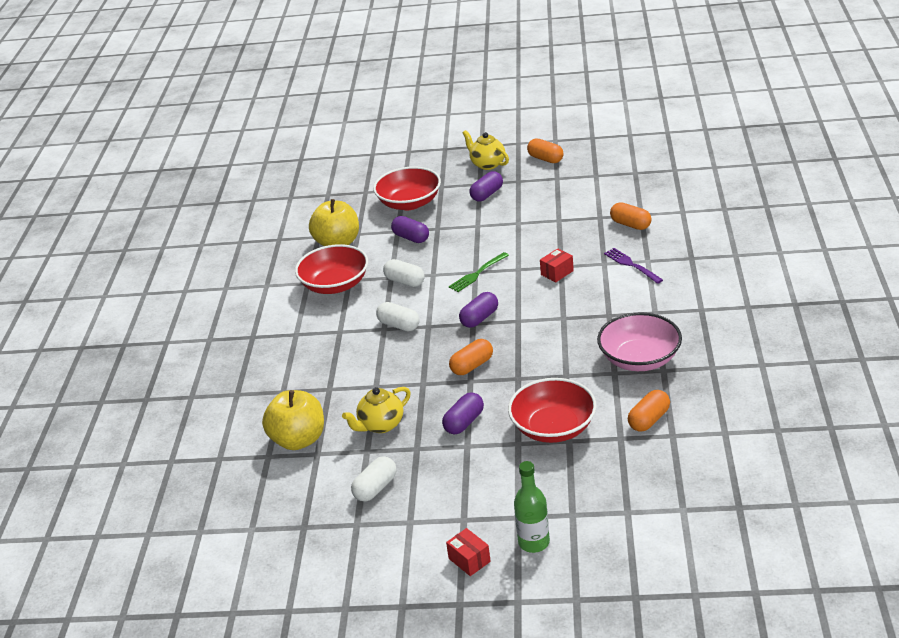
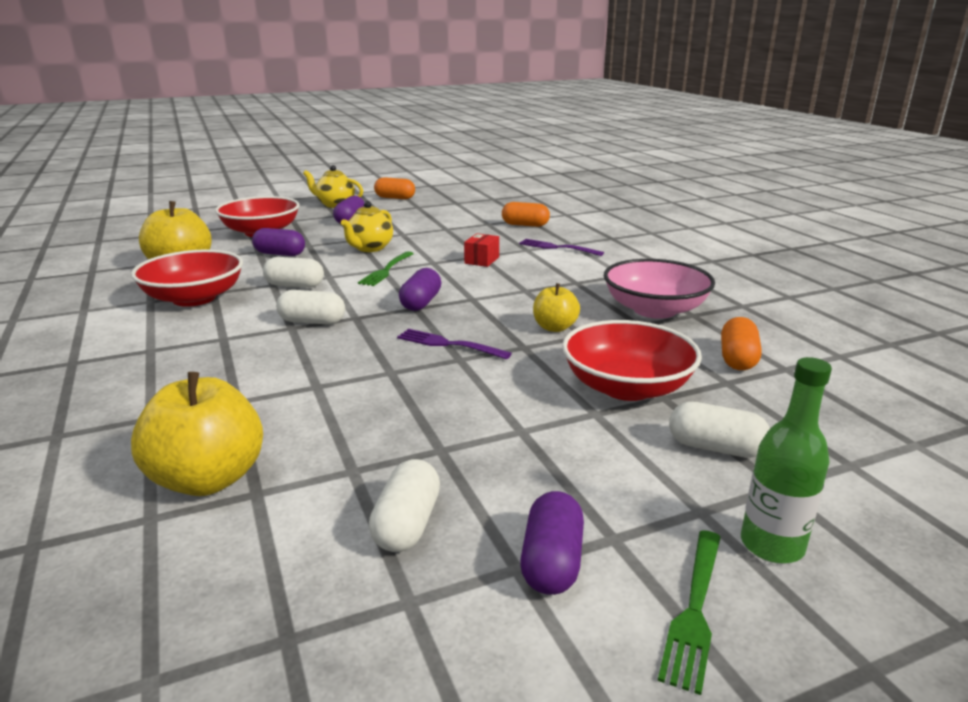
camera: 30 degrees left, 10 degrees down
(381, 425) = (356, 430): yellow teapot -> yellow teapot (369, 248)
(464, 422) = (491, 404): purple capsule -> purple capsule (551, 562)
(469, 560) = (694, 610): red box -> green fork
(472, 366) = (449, 344): orange capsule -> purple fork
(552, 363) = (554, 327): none -> yellow apple
(563, 483) = (715, 448): none -> white capsule

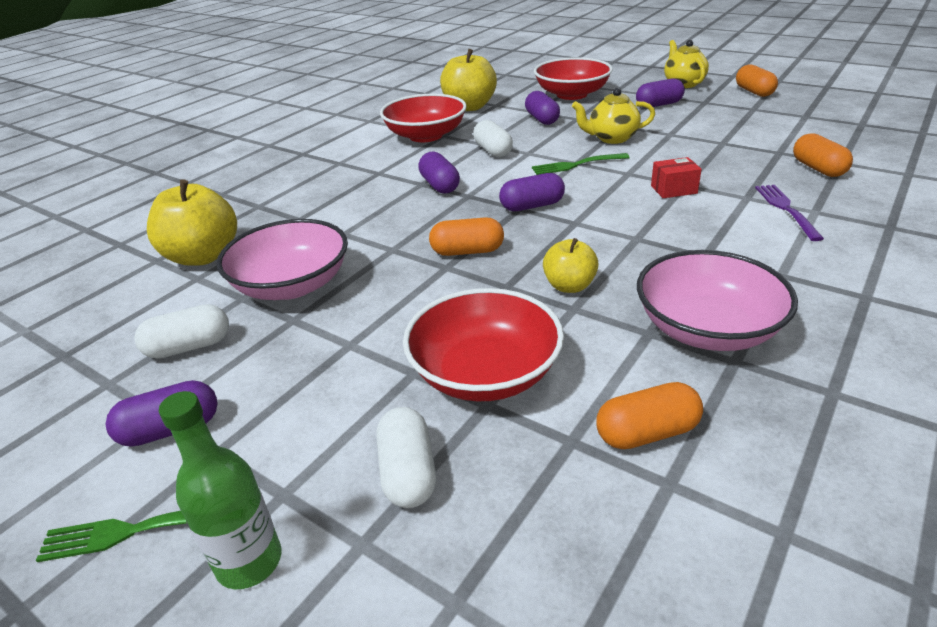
camera: 60 degrees right, 10 degrees up
(312, 322) = (439, 185): white capsule -> purple capsule
(373, 436) = (292, 285): none -> pink bowl
(449, 344) = (467, 251): purple fork -> orange capsule

